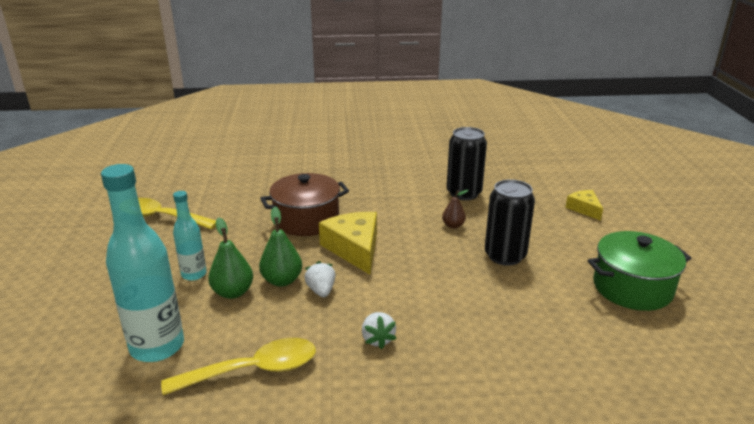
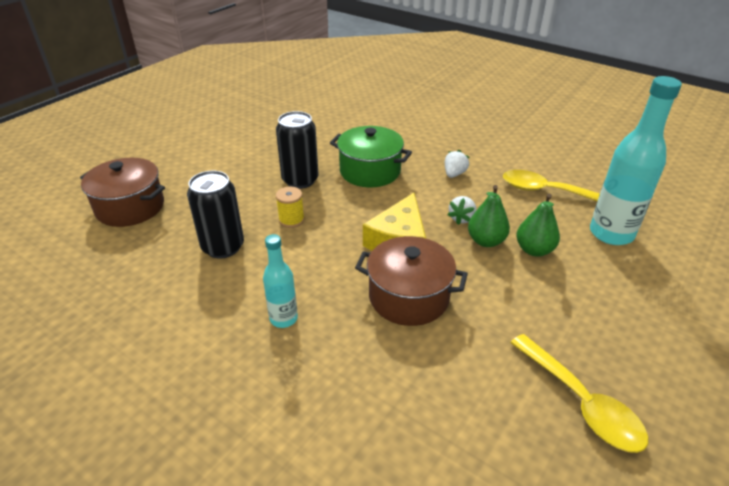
camera: 140 degrees left, 10 degrees up
(194, 274) = (563, 285): turquoise bottle -> turquoise bottle (283, 319)
(453, 225) = (291, 220): brown pear -> yellow spool
(567, 184) = (130, 207): none -> brown pot
(584, 209) = (174, 182): yellow cheese -> none
(632, 288) = (269, 132): green pot -> green pot (370, 171)

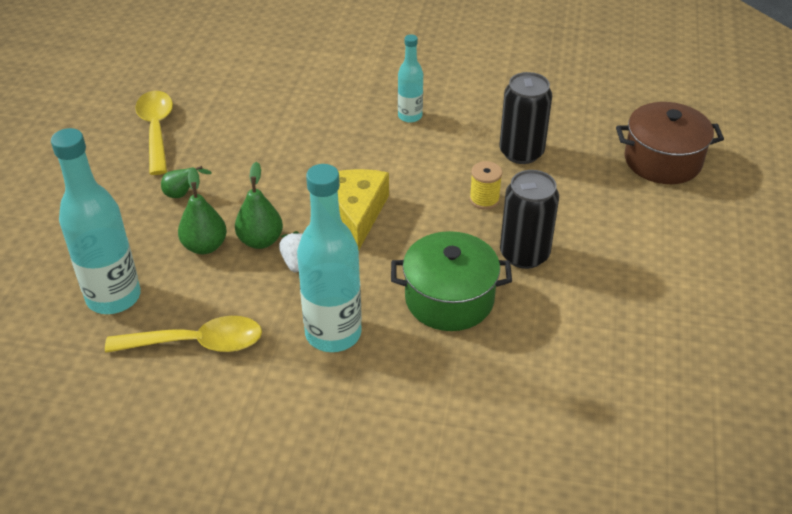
camera: 155 degrees right, 5 degrees up
(409, 297) = (316, 161): brown pot -> none
(454, 174) = (333, 333): white strawberry -> turquoise bottle
(551, 304) = (182, 194): none -> green pear
(581, 403) = (156, 130): yellow spoon -> yellow spoon turned 45 degrees clockwise

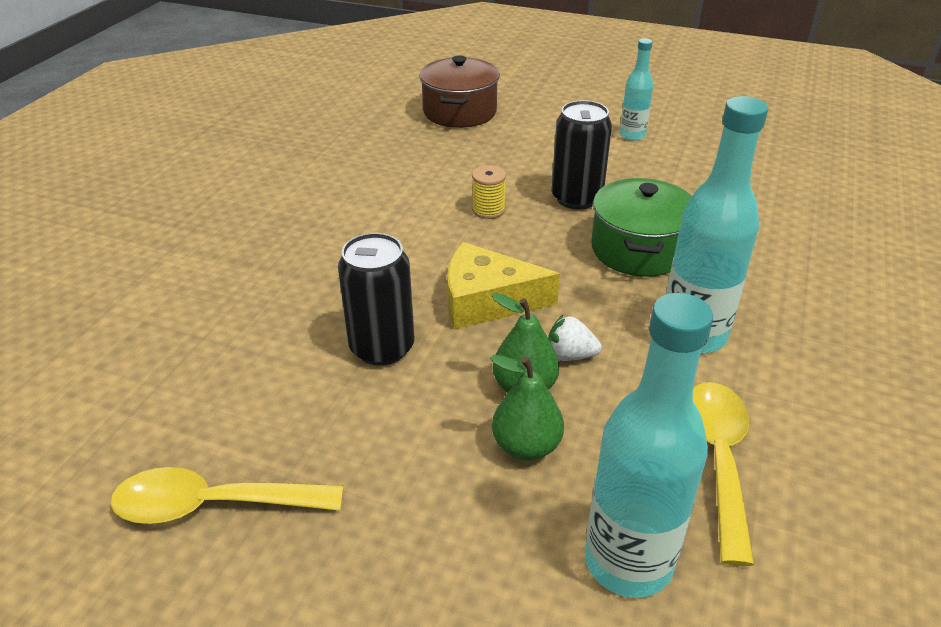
camera: 80 degrees left, 5 degrees down
(182, 194) = (400, 471): green pear -> none
(410, 116) = (317, 241): turquoise bottle -> turquoise bottle (632, 135)
(521, 152) = (418, 178): black can -> black can (382, 347)

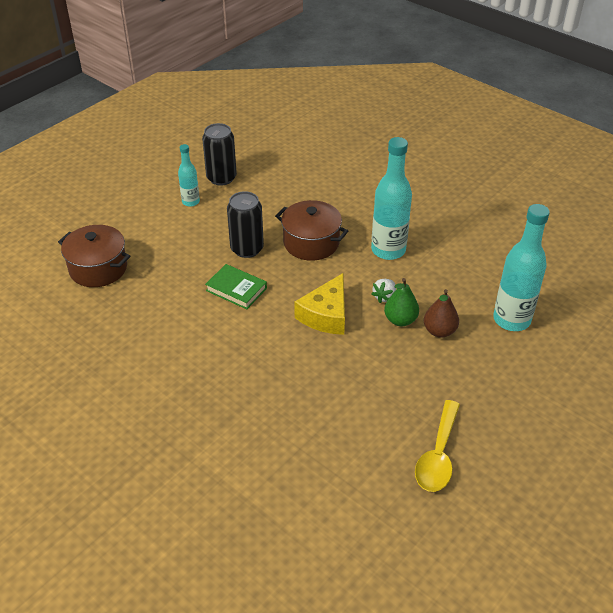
camera: 70 degrees left, 5 degrees up
(382, 347) = (346, 367): black can -> black can (221, 178)
(488, 210) = (236, 289): yellow spool -> green book
(526, 446) = (439, 331): green pear -> brown pear
(638, 250) = (311, 243): green pot -> brown pot
(718, 459) = (468, 274): yellow spoon -> none

